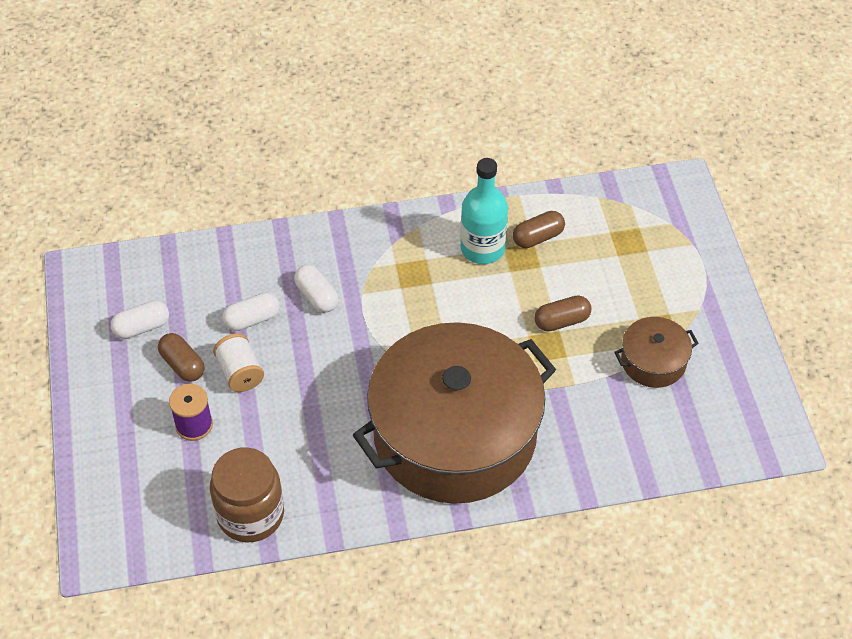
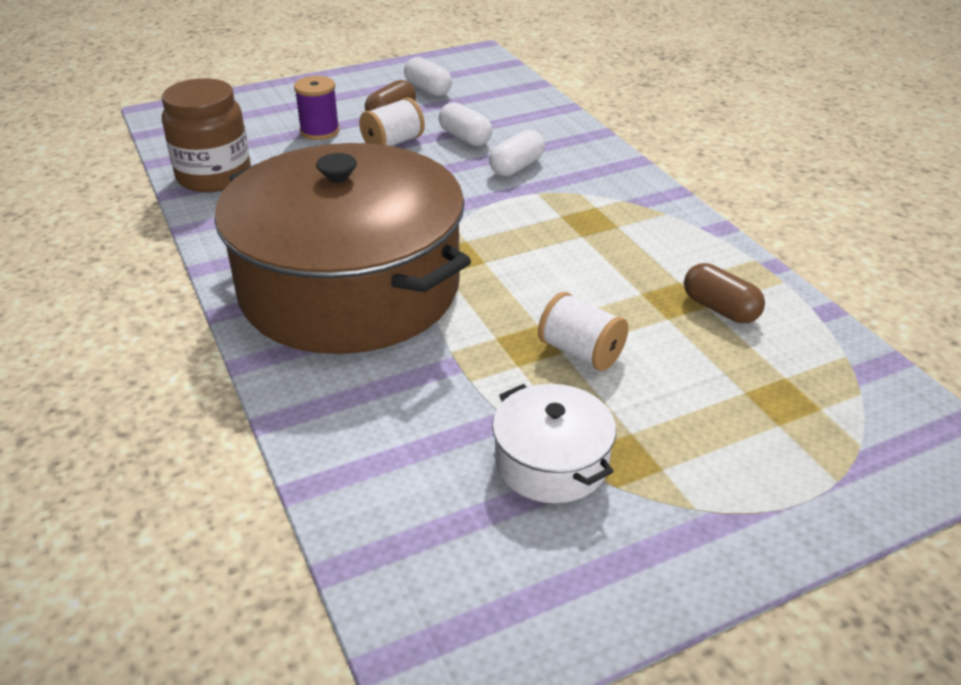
camera: 75 degrees right, 15 degrees down
(482, 248) = (665, 265): turquoise bottle -> none
(562, 321) = (580, 352): brown capsule -> white spool
(653, 361) = (551, 462): brown pot -> white pot

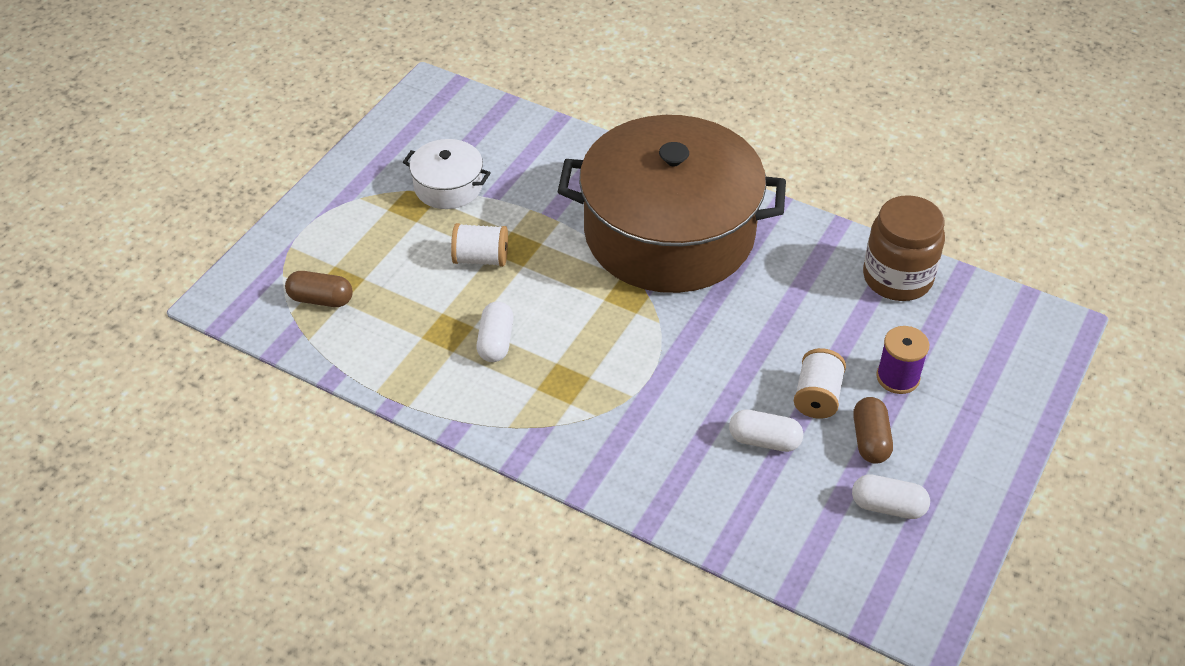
camera: 145 degrees right, 10 degrees up
(516, 167) = (679, 422): white capsule -> white capsule (496, 342)
(720, 309) = (411, 339): brown capsule -> brown capsule (321, 299)

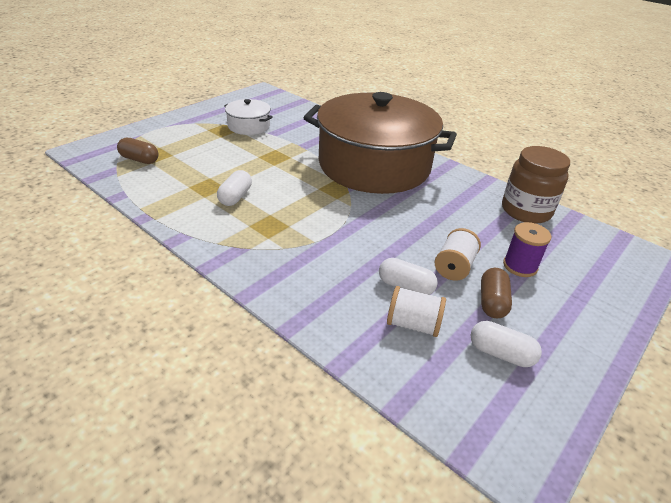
camera: 10 degrees right, 10 degrees down
(481, 259) = (249, 158): white spool -> white spool (413, 324)

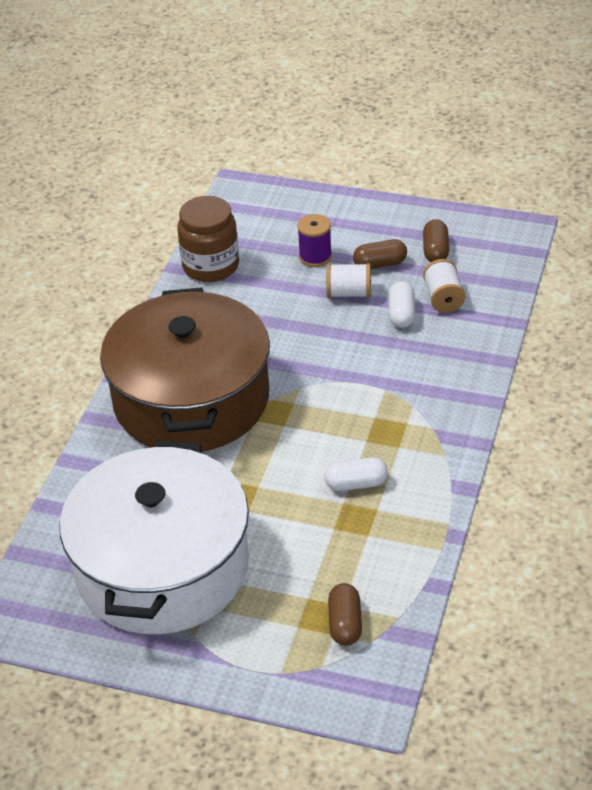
camera: 110 degrees left, 5 degrees up
(249, 126) = (162, 567): white pot -> white pot, size x2.41
(501, 353) = (435, 251): white capsule -> brown capsule

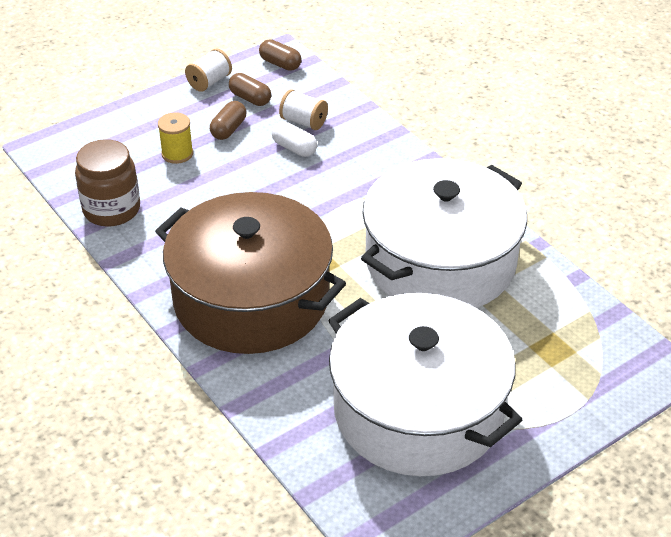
camera: 55 degrees left, 0 degrees up
(315, 257) = (177, 154): purple spool -> yellow spool
(345, 624) = (571, 340): brown capsule -> brown capsule (280, 64)
(349, 293) = (239, 159): white spool -> white spool (209, 82)
(356, 484) = (440, 262): white capsule -> white pot

